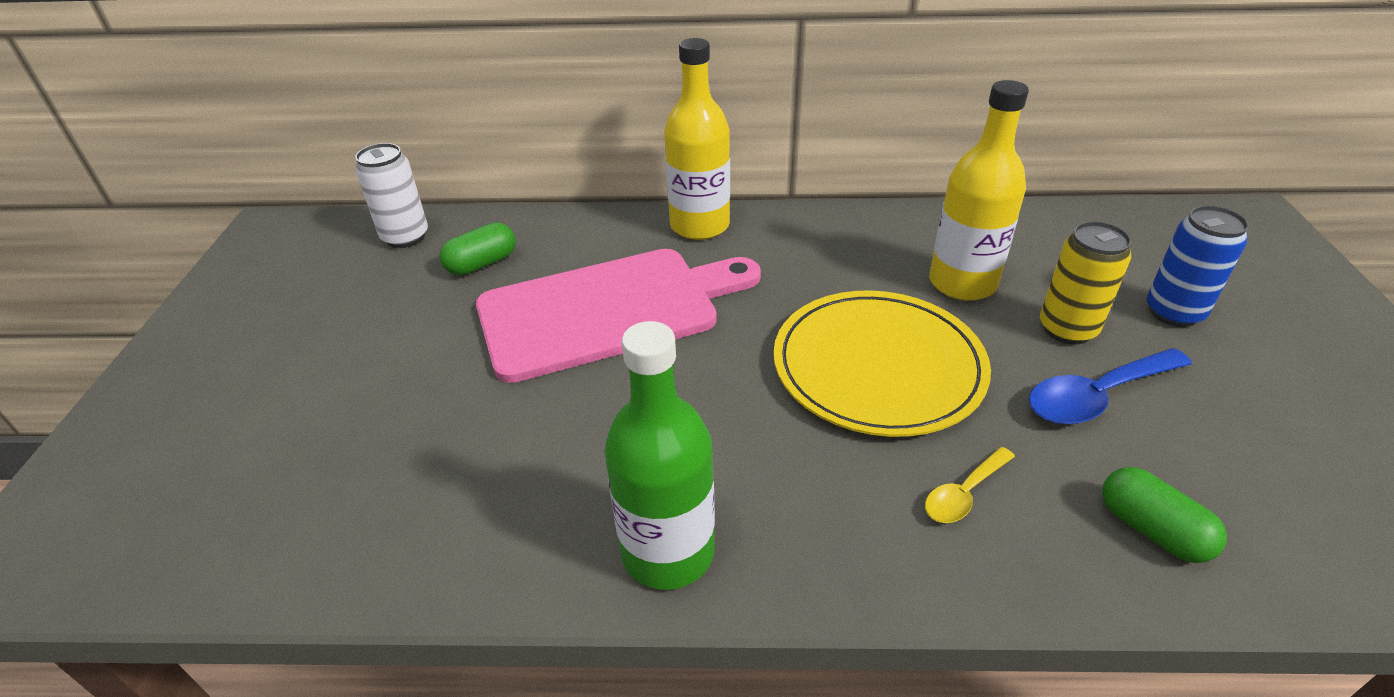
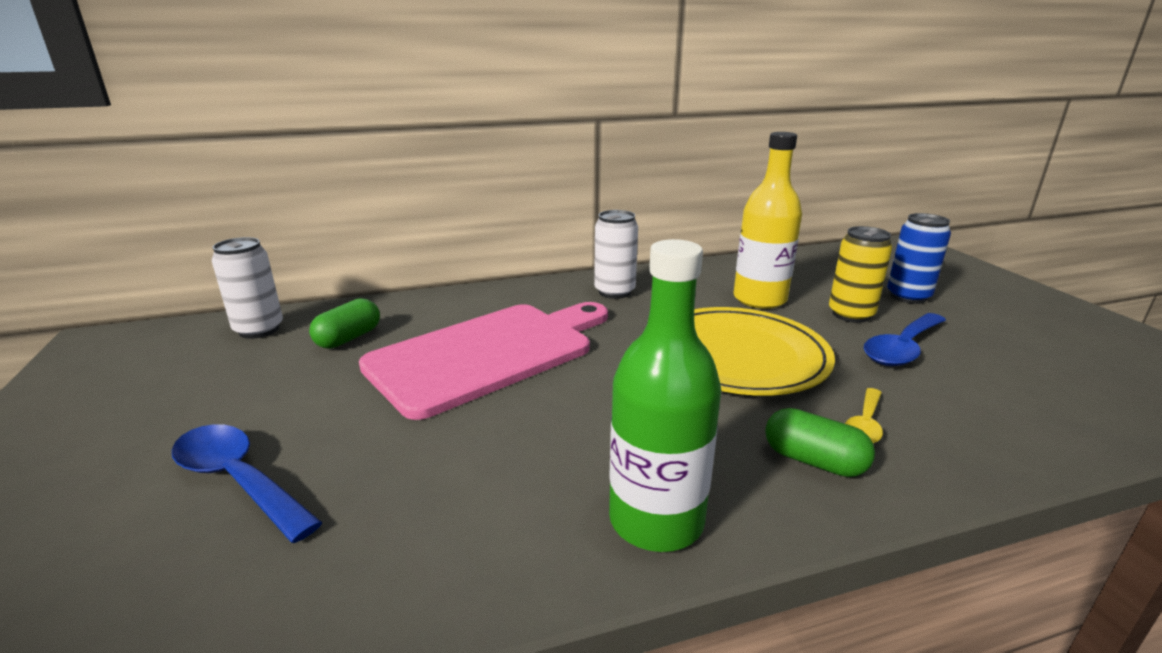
camera: 20 degrees left, 15 degrees down
(337, 416) = (238, 480): none -> blue spoon
(699, 226) = (536, 291): yellow bottle -> none
(789, 242) = (614, 292): none -> white can
(1152, 530) = (1008, 420): green capsule -> green capsule (813, 461)

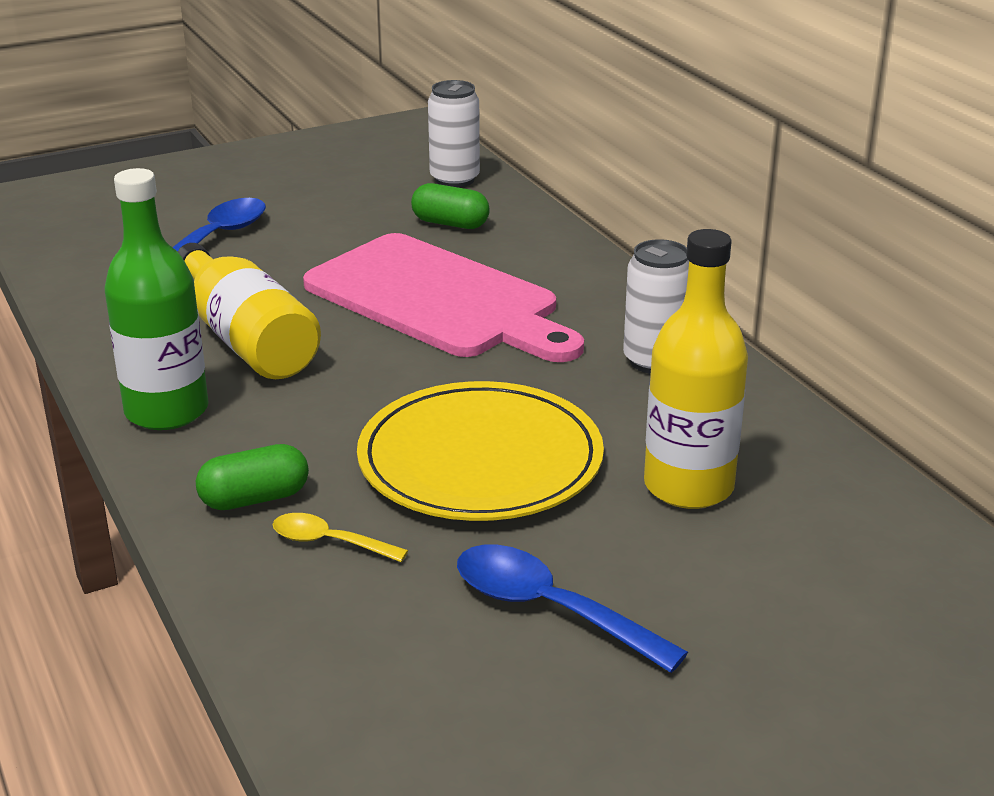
camera: 80 degrees right, 5 degrees up
(513, 459) = (247, 339): none -> yellow bottle
(813, 461) = (255, 499): green capsule -> green capsule turned 45 degrees clockwise
(850, 315) = (665, 574): yellow can -> none
(908, 296) = (788, 658): blue can -> none

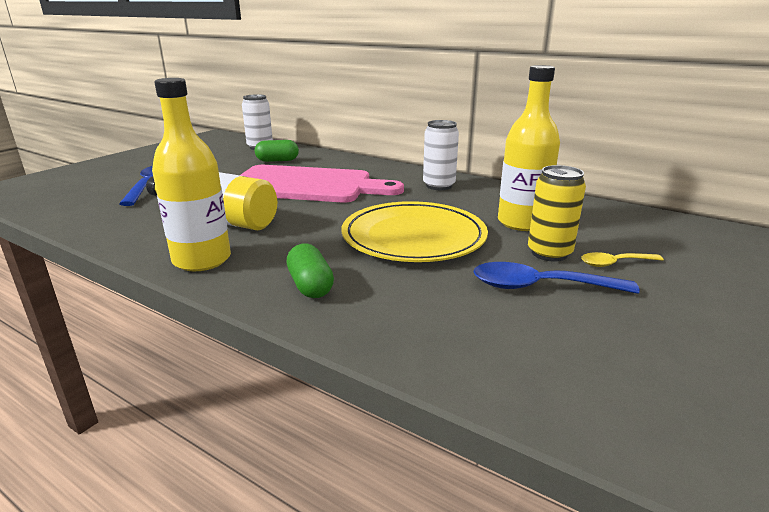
camera: 30 degrees left, 5 degrees down
(167, 411) = (202, 260): green bottle -> yellow bottle
(255, 499) = (310, 285): green capsule -> green capsule turned 60 degrees counterclockwise
(329, 542) = (383, 293): yellow spoon -> yellow spoon (614, 263)
(647, 559) = (549, 253): none -> yellow can

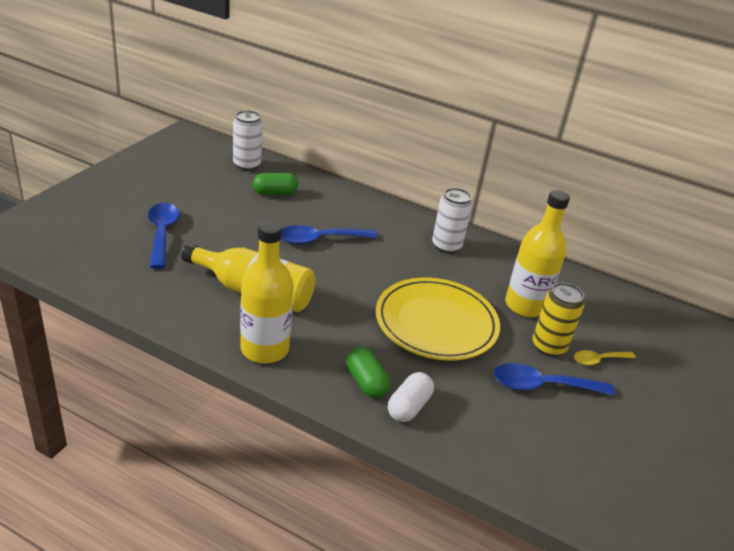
camera: 10 degrees left, 10 degrees up
(307, 185) = (320, 240): pink cutting board -> blue spoon
(357, 307) = (409, 407): none -> white capsule

